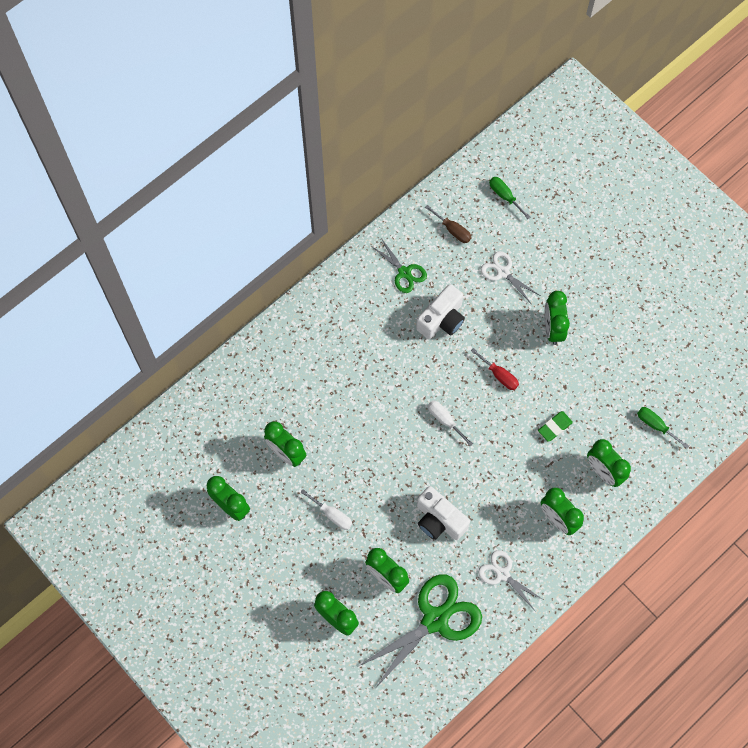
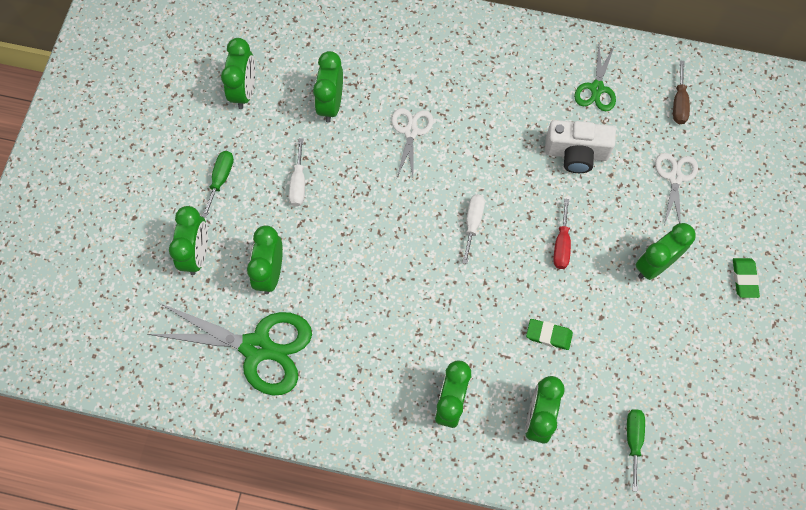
camera: 55 degrees right, 0 degrees up
(439, 520) = (364, 285): white camera -> none
(502, 574) = (350, 383): white scissors -> white scissors (411, 131)
(504, 196) = (758, 127): green screwdriver -> green screwdriver (221, 179)
(599, 283) = (744, 279): none -> green eraser

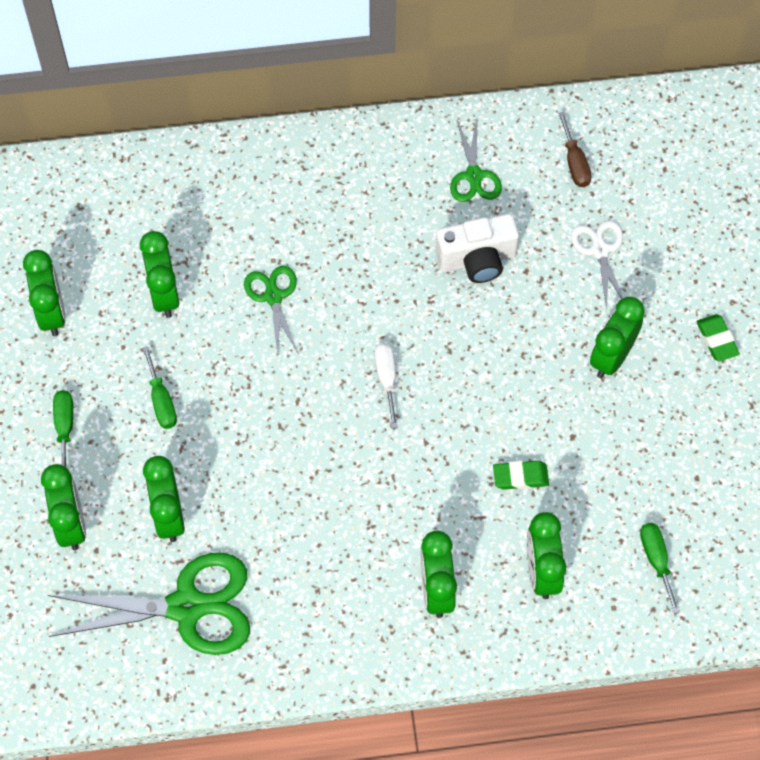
camera: 20 degrees left, 5 degrees down
(298, 183) = (161, 401): white screwdriver -> green screwdriver
(411, 131) = (273, 296): white scissors -> green scissors
(561, 245) = (498, 370): red screwdriver -> none

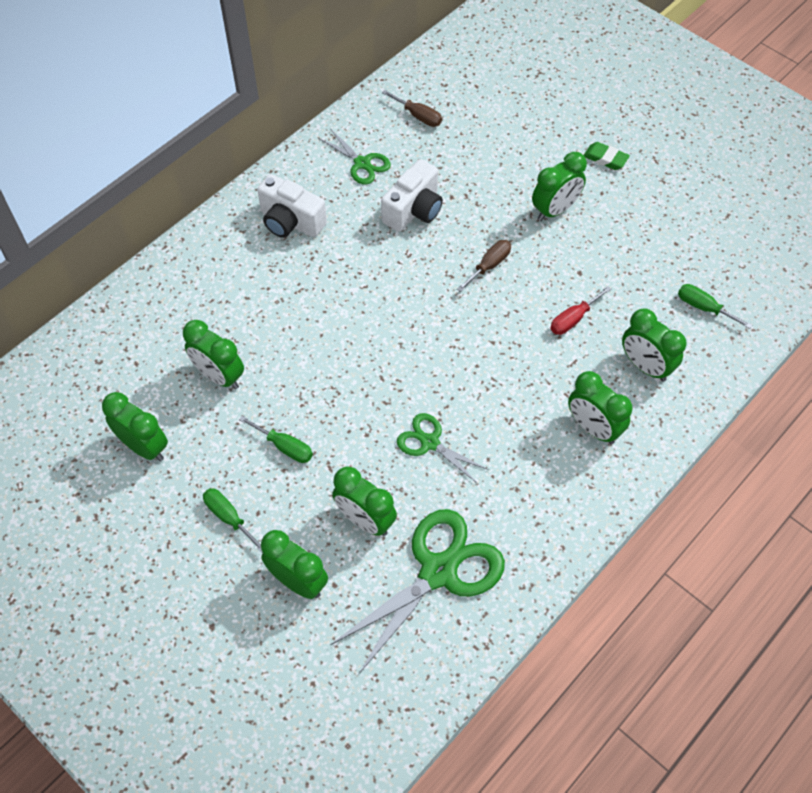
camera: 40 degrees left, 5 degrees down
(273, 296) = (299, 324): green scissors -> green scissors (430, 443)
(354, 189) = (291, 222): none -> white camera
(386, 379) = (428, 322): white screwdriver -> none
(494, 366) = (489, 266): none -> brown screwdriver
(520, 477) = (573, 319): green eraser -> red screwdriver
(600, 250) = (485, 155): white scissors -> none
(611, 357) = (555, 210): green clock -> green clock turned 120 degrees counterclockwise

